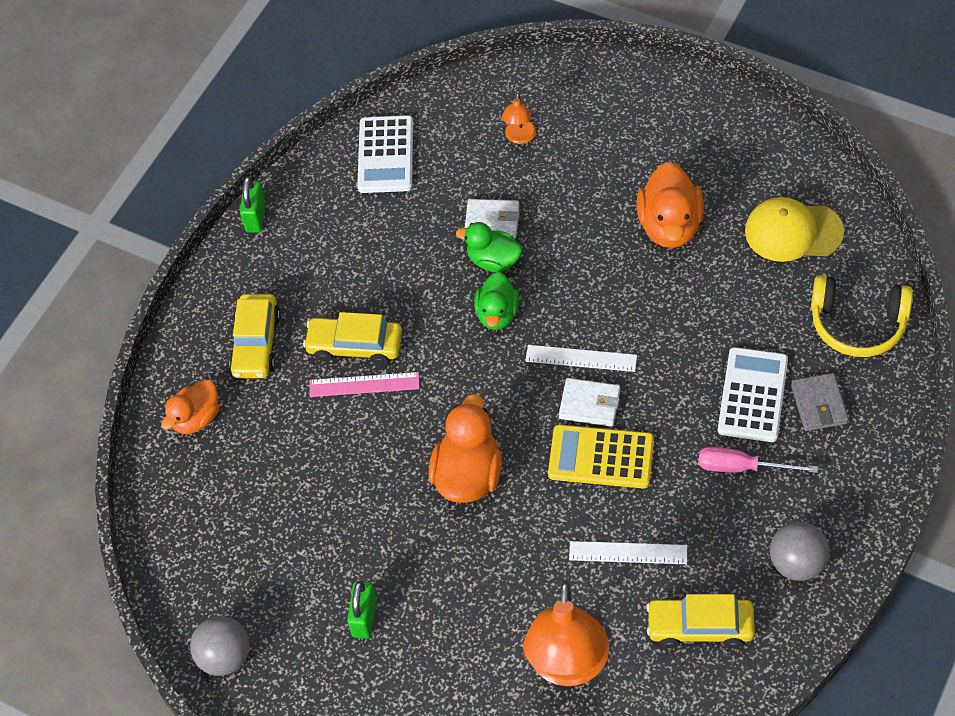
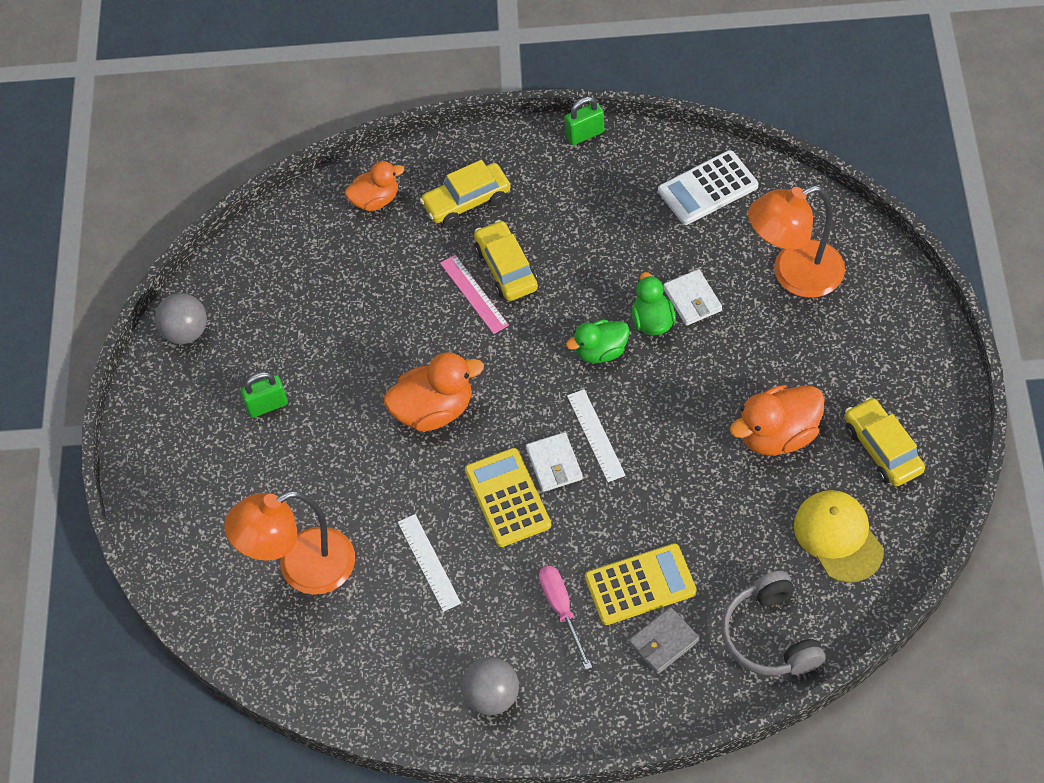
camera: 60 degrees right, 0 degrees up
(196, 418) = (375, 200): orange duck -> orange duck turned 150 degrees clockwise
(519, 137) = (794, 275): orange lamp -> orange lamp, size x2.22
(700, 627) = (390, 649): yellow car -> yellow car (882, 449)
(752, 395) = (640, 584): white calculator -> yellow calculator
(857, 324) = (770, 636): yellow headphones -> grey headphones

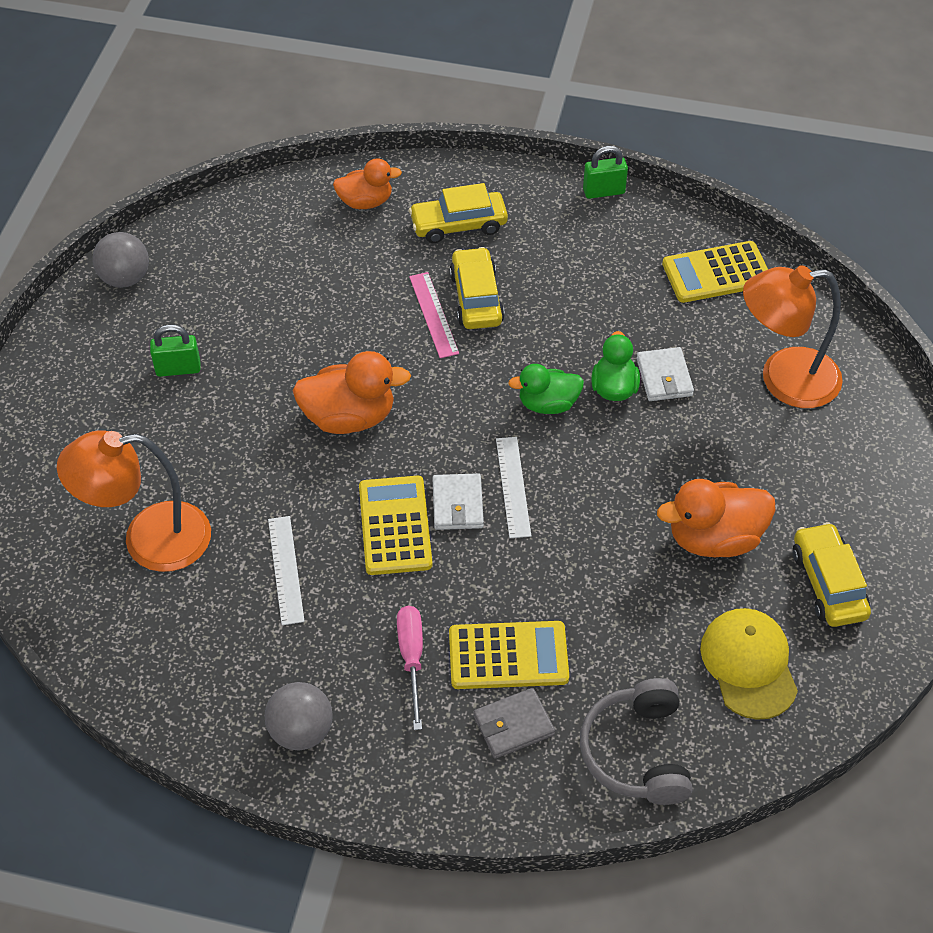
camera: 10 degrees right, 5 degrees down
(708, 189) = (716, 273): white calculator -> yellow calculator

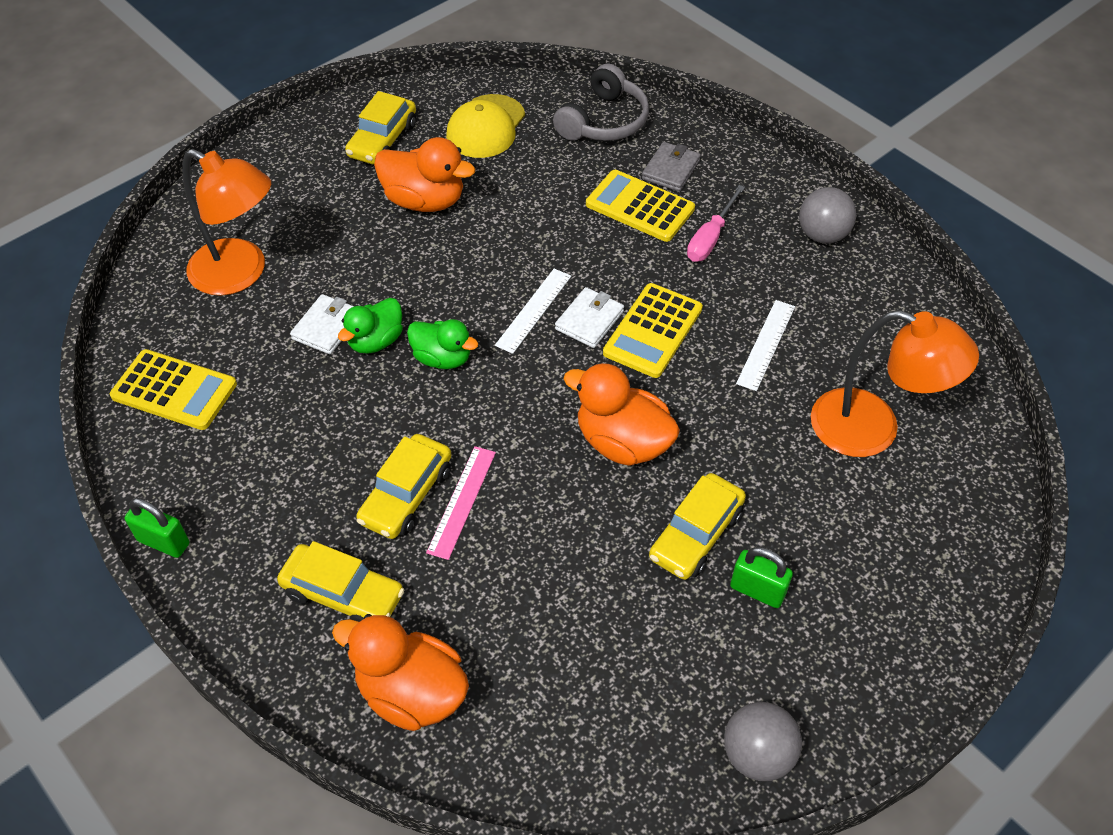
camera: 145 degrees left, 0 degrees up
(246, 382) = (696, 534): none -> yellow car
(365, 202) = (411, 692): orange duck -> orange duck, size x1.52
(513, 725) = (671, 170): grey wallet -> grey wallet turned 75 degrees counterclockwise

